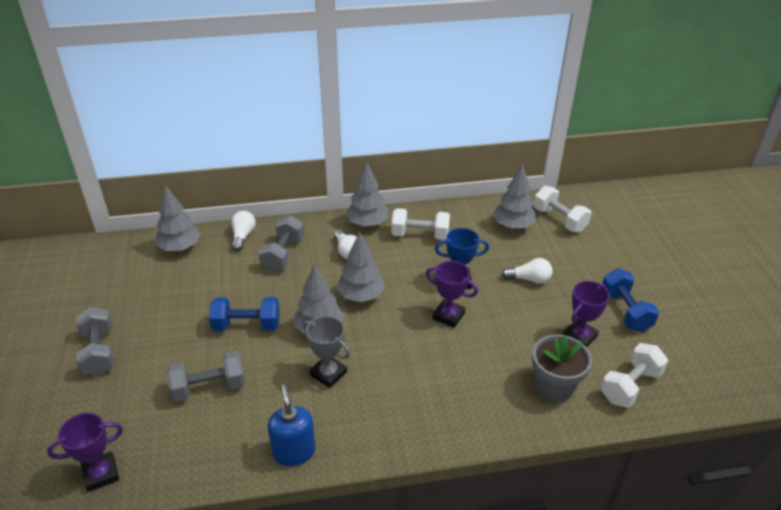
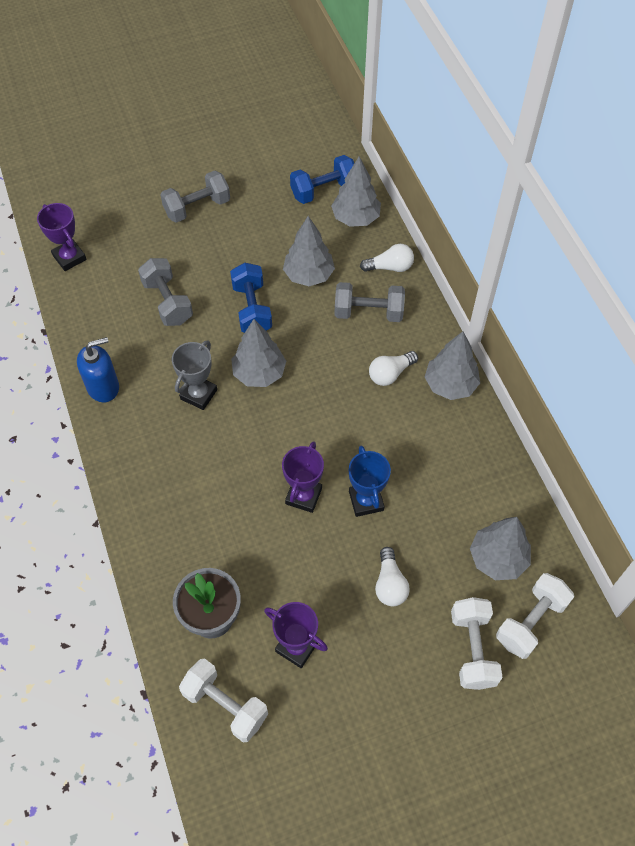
camera: 80 degrees right, 20 degrees up
(361, 296) = (318, 402): grey tree -> grey tree (308, 275)
(420, 235) = (443, 447): white dumbbell -> white dumbbell (472, 649)
(625, 311) = (355, 707): blue dumbbell -> blue dumbbell (323, 190)

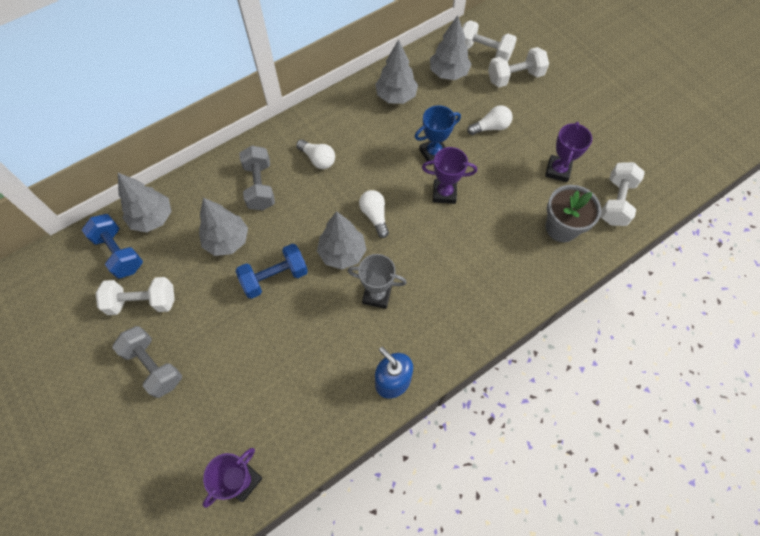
camera: 105 degrees left, 5 degrees up
(167, 302) = (282, 355): grey dumbbell -> none
(264, 204) = (143, 302): none -> white dumbbell
(390, 267) = (207, 180): white light bulb -> white light bulb (374, 216)
(450, 385) = (318, 120): grey tree -> grey tree (396, 96)

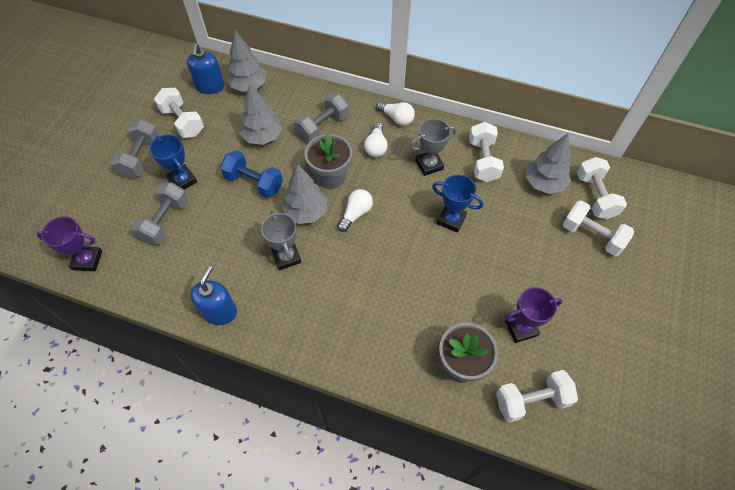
camera: 55 degrees right, 5 degrees down
(119, 253) = (210, 86): blue dumbbell -> blue soap dispenser
(218, 339) = (182, 180): none -> blue trophy
(255, 380) = (165, 221): none -> grey dumbbell
(320, 212) = (330, 176): none -> grey flower pot
(369, 134) = (429, 165): none -> grey trophy
(396, 96) = (483, 161): grey tree -> white dumbbell
(444, 193) = (418, 250): purple trophy -> none
(491, 127) = (517, 247): white light bulb -> white light bulb (396, 118)

